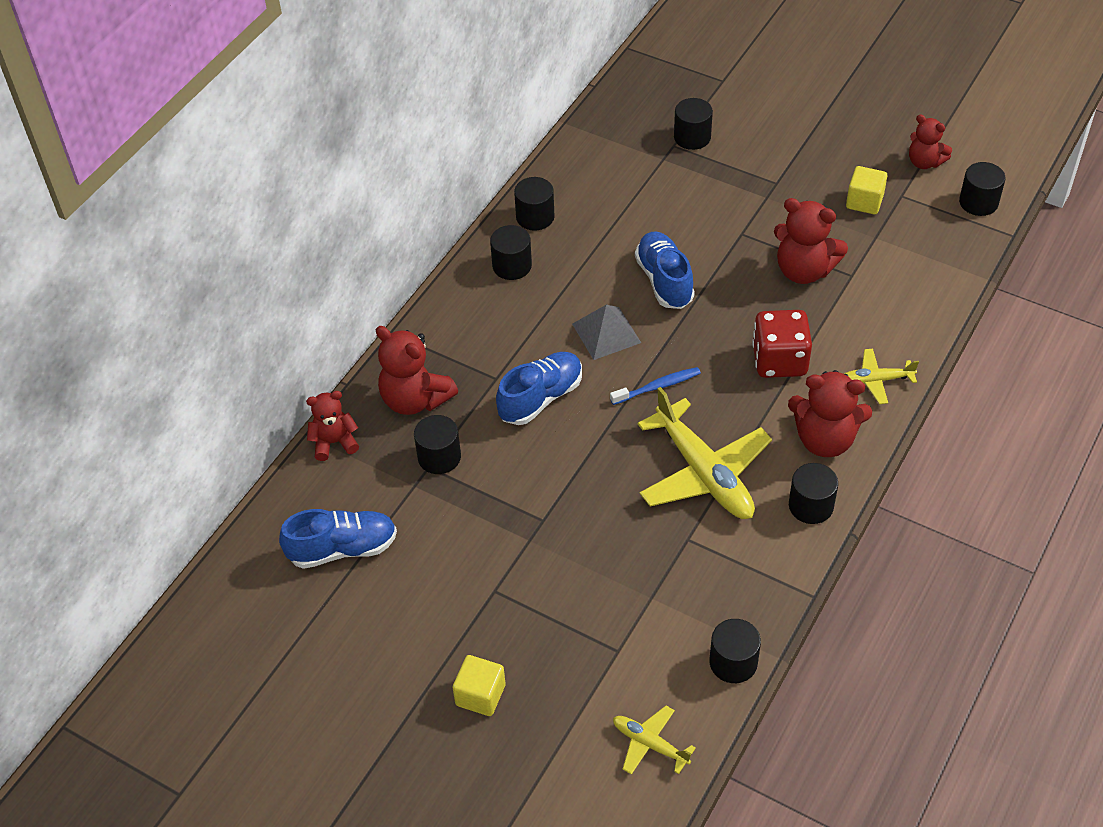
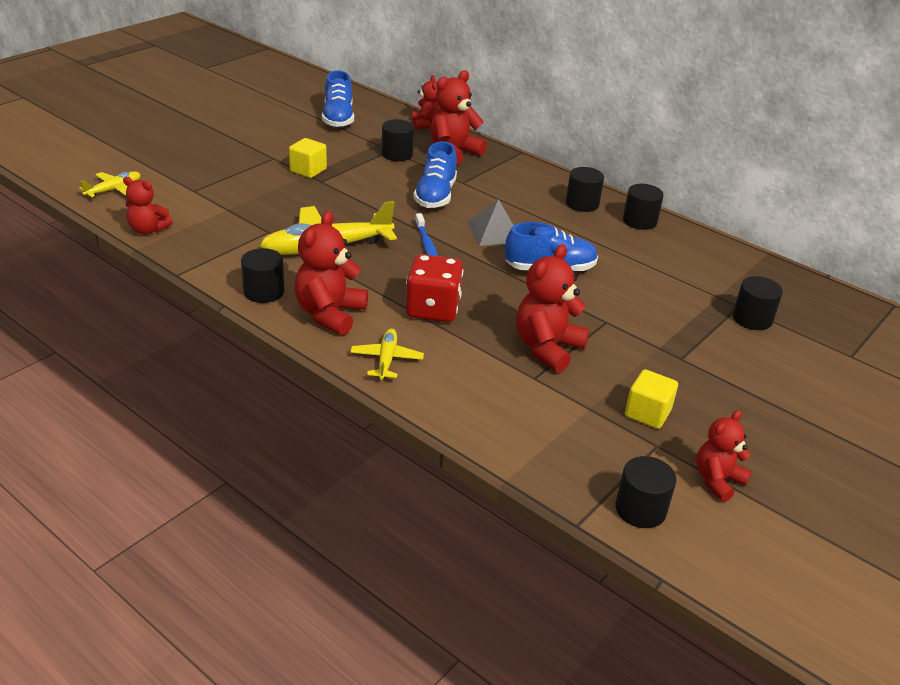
camera: 95 degrees right, 15 degrees down
(480, 695) = (198, 144): yellow cube -> yellow cube (308, 170)
(541, 398) = (435, 196): blue shoe -> blue shoe turned 45 degrees clockwise
(733, 662) = (148, 230): black cylinder -> red teddy bear

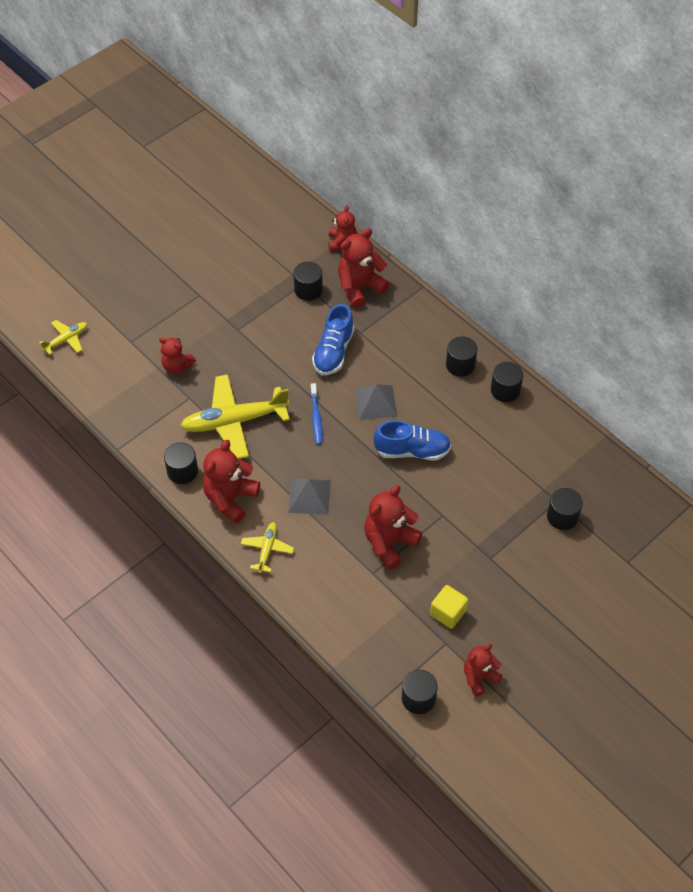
camera: 10 degrees right, 20 degrees up
(148, 230) = (95, 393): red teddy bear -> red teddy bear (177, 366)
(308, 170) = (228, 313): yellow cube -> none
(338, 118) = (261, 233): blue shoe -> none
(433, 309) = (309, 496): red dice -> grey pyramid

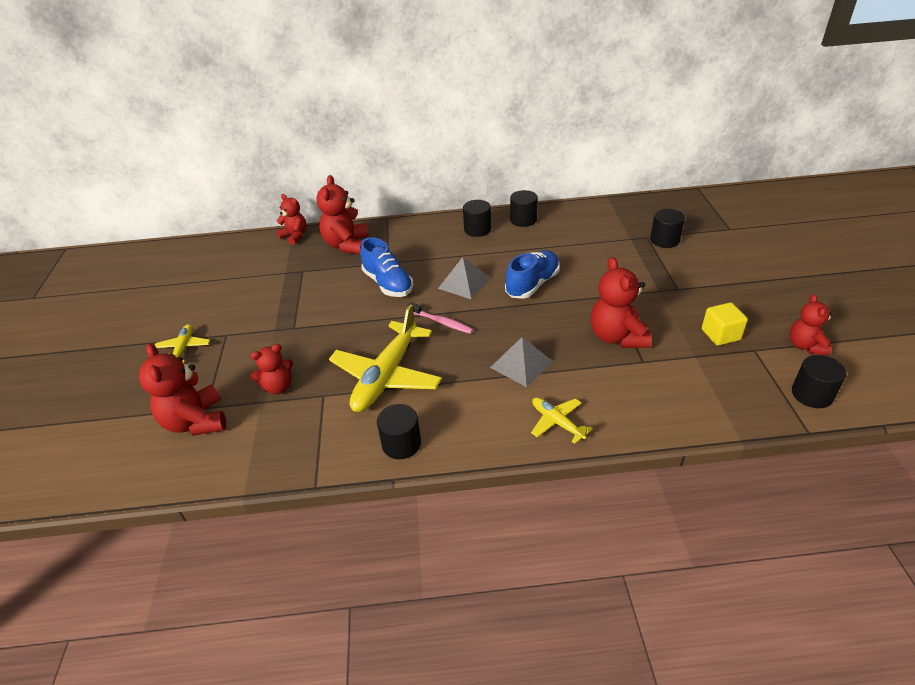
camera: 50 degrees left, 15 degrees down
(66, 339) = (132, 460): yellow plane -> yellow plane (183, 348)
(230, 498) = (471, 421): red teddy bear -> red teddy bear (196, 421)
(308, 290) = (312, 271): black cylinder -> none
(316, 417) = (441, 322): blue toothbrush -> pink toothbrush

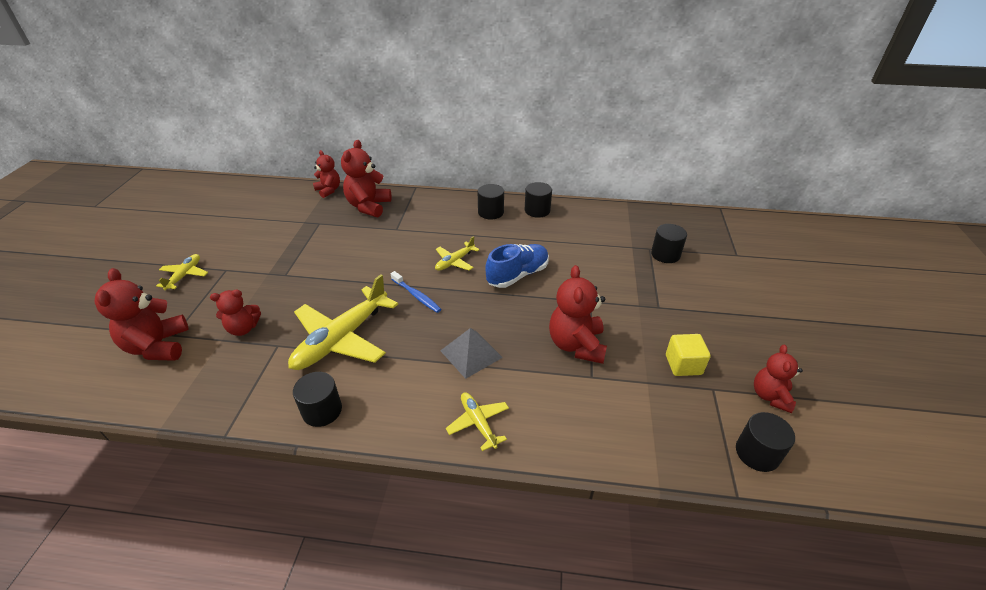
camera: 10 degrees right, 0 degrees up
(388, 284) = (386, 249): blue shoe -> none
(441, 322) = (416, 295): pink toothbrush -> blue toothbrush
(464, 283) = (455, 261): grey pyramid -> yellow plane

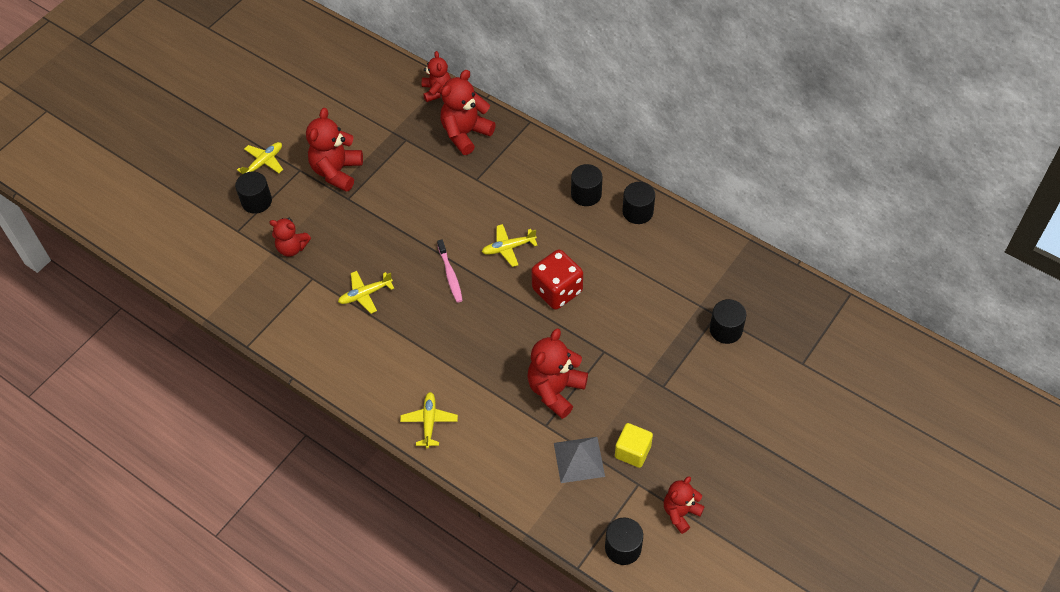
camera: 30 degrees right, 15 degrees up
(158, 346) = (223, 238): red teddy bear -> red teddy bear (337, 171)
(322, 410) = (321, 357): black cylinder -> black cylinder (256, 201)
(342, 339) = (365, 294): yellow plane -> yellow plane, size x0.50
(416, 295) = (450, 274): blue toothbrush -> pink toothbrush
(471, 353) = (461, 358): grey pyramid -> grey pyramid (579, 459)
(517, 275) = (557, 291): blue shoe -> red dice

